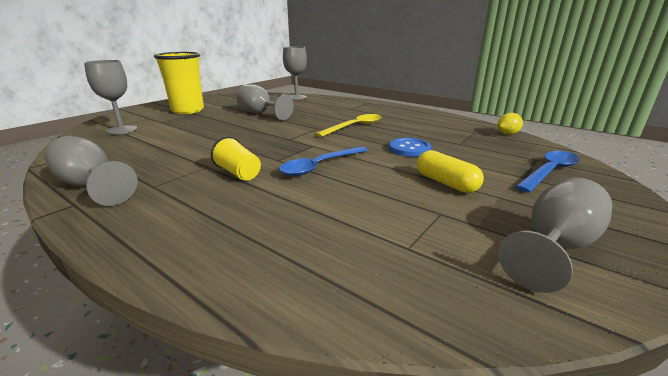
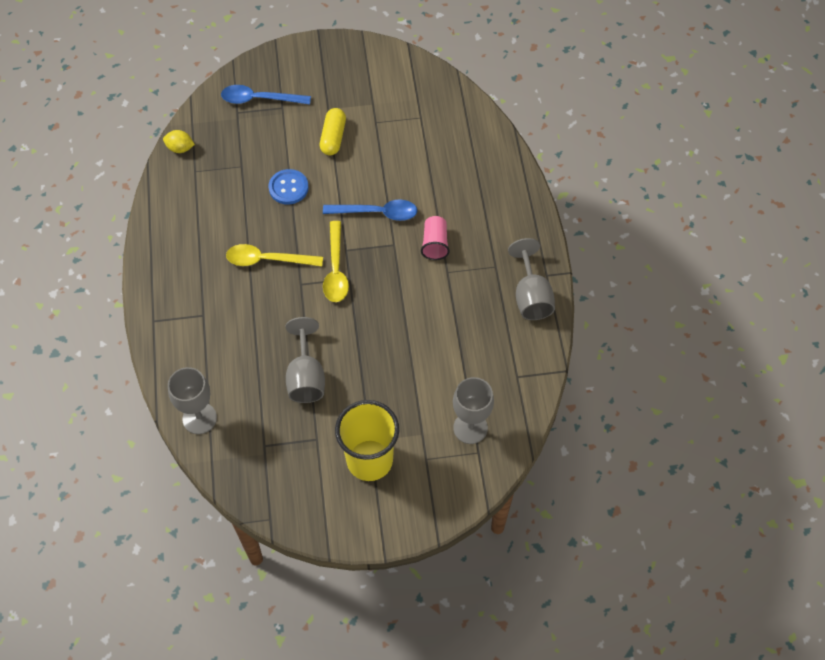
camera: 135 degrees left, 35 degrees up
(238, 173) = (435, 244): yellow cup -> pink cup
(304, 138) = (336, 269): none -> yellow spoon
(554, 247) = (365, 74): grey goblet -> none

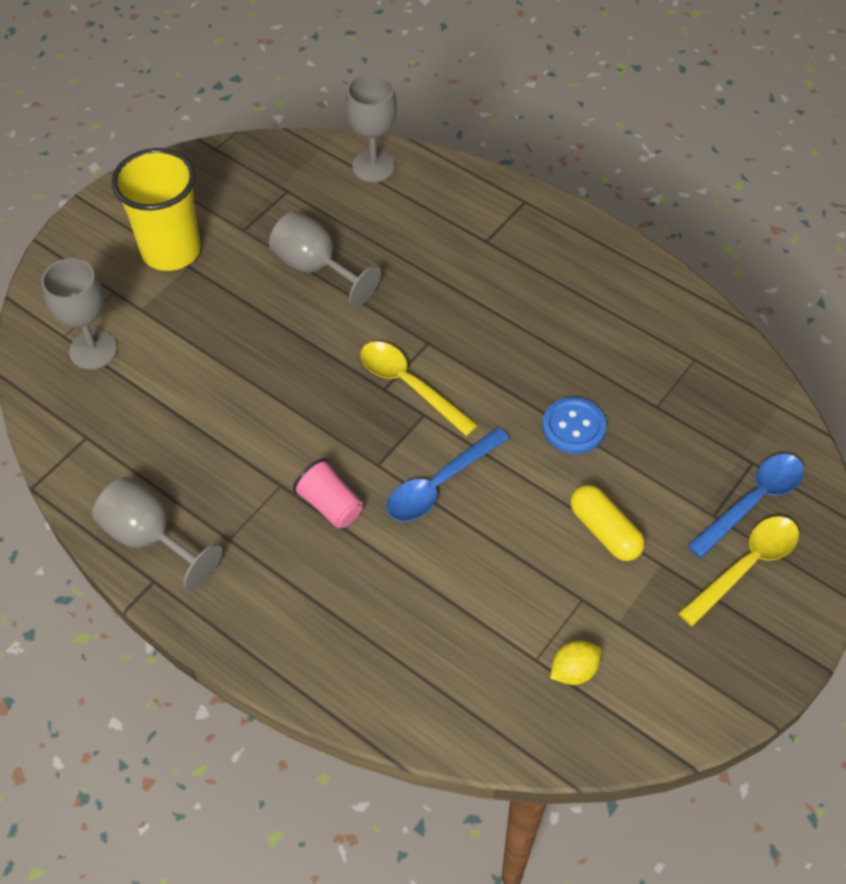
camera: 135 degrees right, 5 degrees down
(180, 148) = (746, 368): yellow lemon -> yellow lemon (573, 671)
(267, 260) = (493, 337): yellow spoon -> yellow spoon (746, 566)

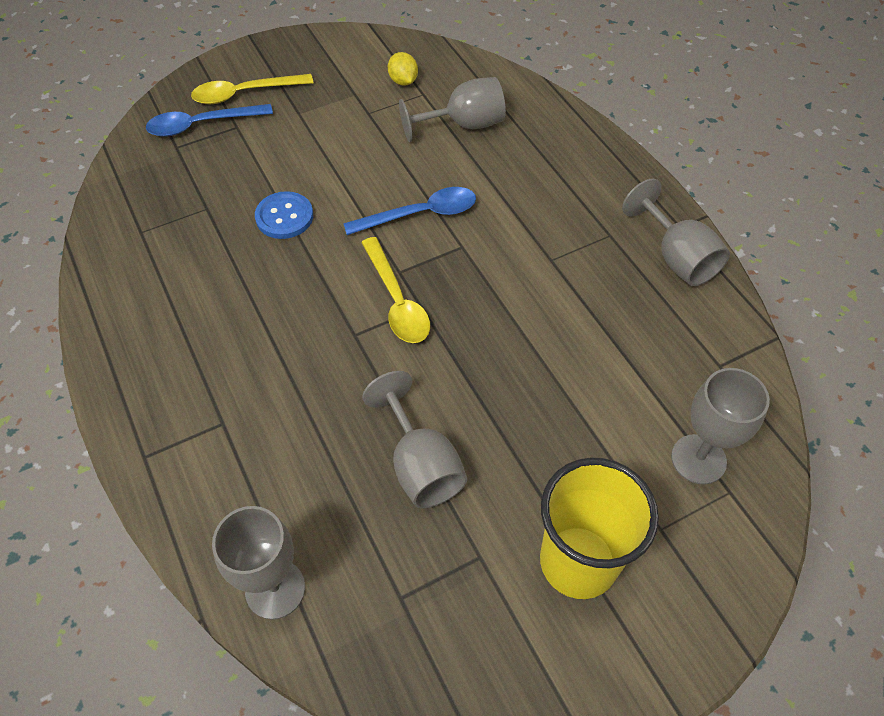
camera: 155 degrees left, 0 degrees up
(330, 505) = (516, 230): pink cup -> none
(458, 628) = (463, 125): none -> grey goblet
(573, 671) = (403, 81): yellow lemon -> yellow lemon turned 75 degrees clockwise
(604, 531) = (320, 143): yellow capsule -> none

